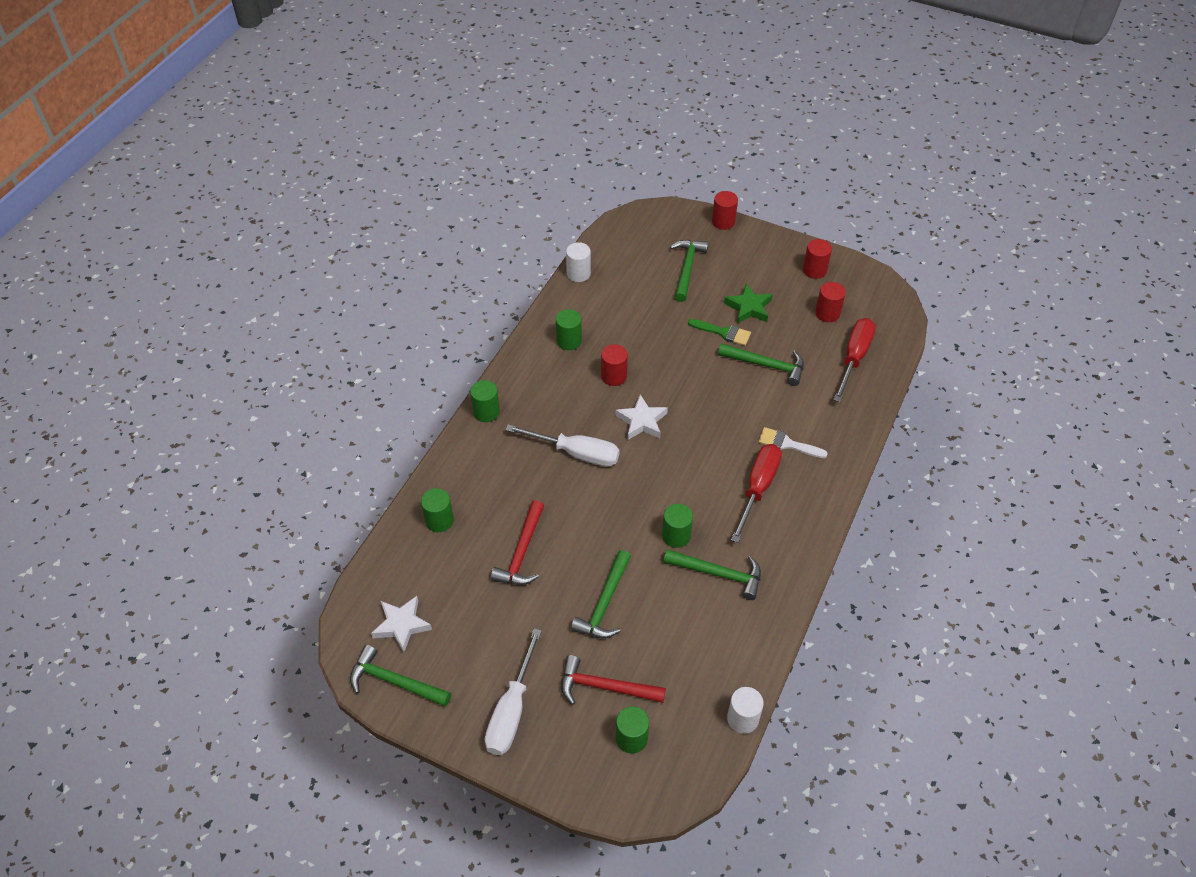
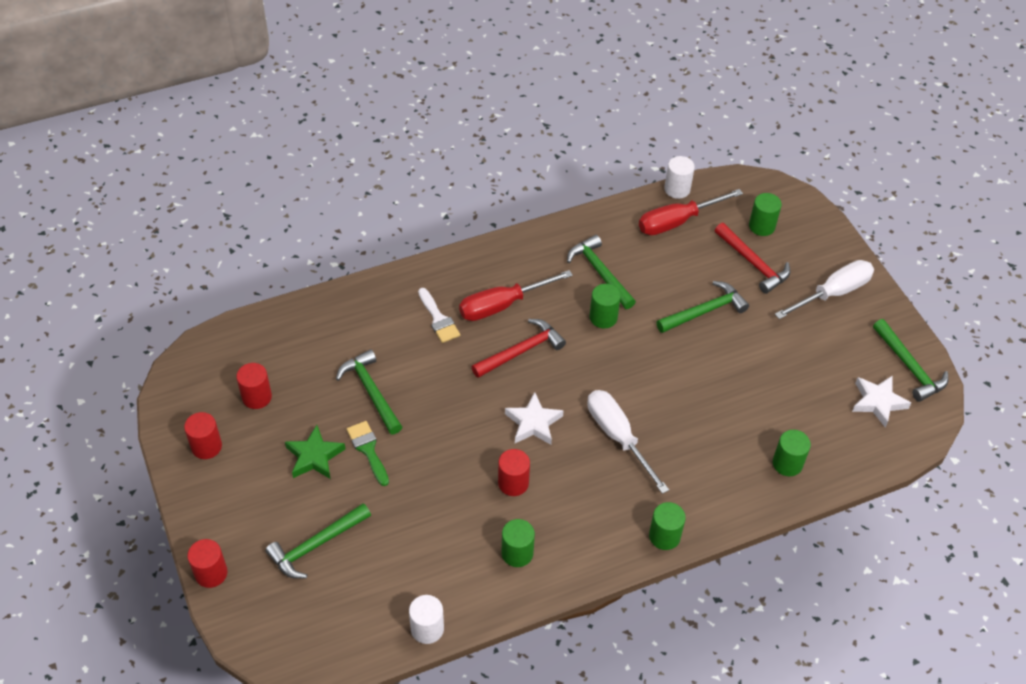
camera: 140 degrees left, 0 degrees up
(521, 553) = (738, 389): red hammer -> red hammer (522, 351)
(854, 358) = (293, 343): red screwdriver -> red screwdriver (677, 222)

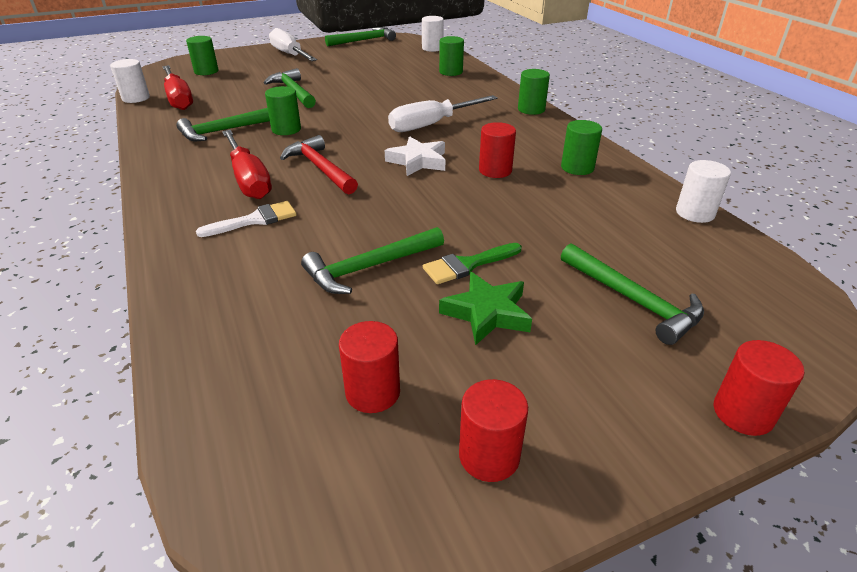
camera: 90 degrees left, 15 degrees down
(753, 264) = (247, 75): red hammer -> none
(878, 402) = (394, 48): white star -> none
(886, 447) = (432, 48): none -> white cylinder

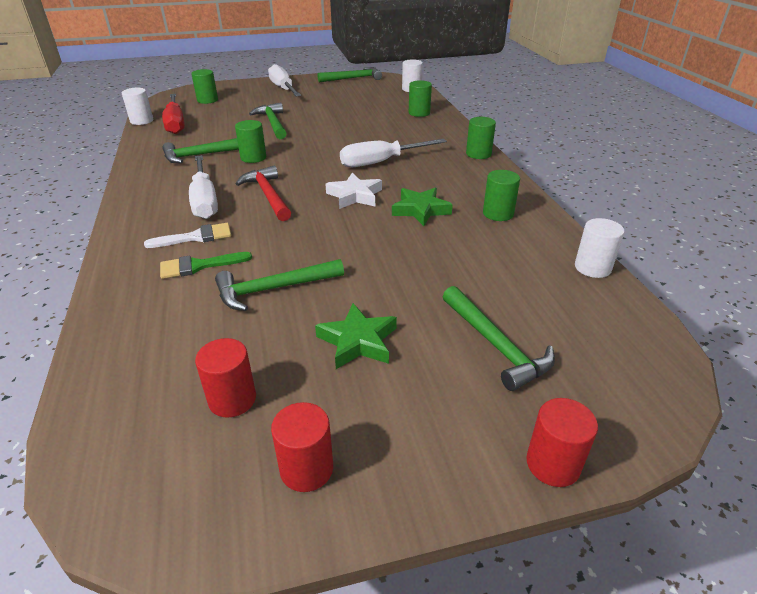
camera: 10 degrees right, 0 degrees up
(249, 179) = (205, 200): red screwdriver -> white screwdriver
(467, 265) = (359, 295): green brush -> green brush (199, 266)
(495, 170) = (420, 210): red cylinder -> green star

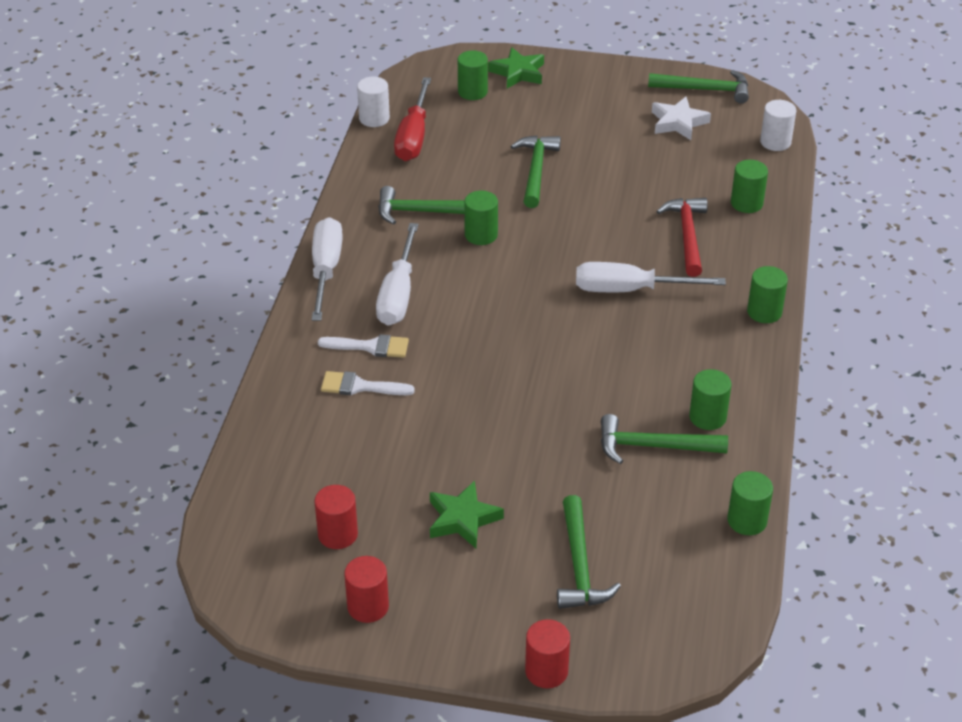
camera: 25 degrees right, 5 degrees up
(199, 266) = (360, 386): green brush -> white brush
(268, 195) = (469, 306): red hammer -> red hammer (687, 235)
(273, 289) = (416, 438): green hammer -> green hammer (652, 446)
(283, 89) = (588, 90): white screwdriver -> white screwdriver (326, 270)
(355, 195) = (564, 338): white star -> white star (678, 122)
(420, 210) = (624, 383): green star -> green star (518, 73)
(592, 268) = (747, 521): white cylinder -> green cylinder

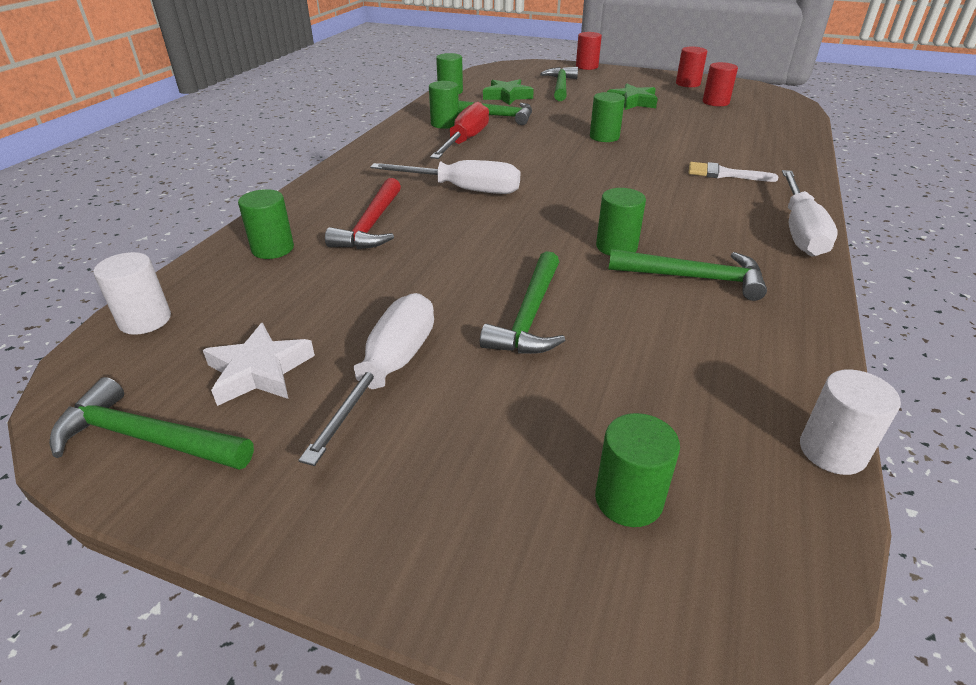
camera: 170 degrees left, 5 degrees down
(360, 386) = (724, 154): white brush -> none
(398, 294) = (707, 205): white screwdriver -> white screwdriver (388, 371)
(413, 137) = (738, 398): red screwdriver -> red screwdriver (465, 141)
(518, 73) = (515, 551): green star -> green star (507, 96)
(764, 312) = (348, 167): green cylinder -> green cylinder (604, 137)

